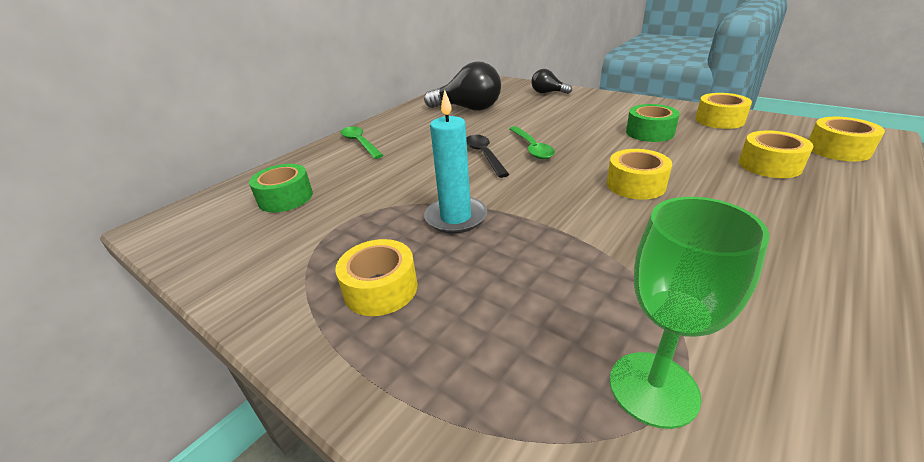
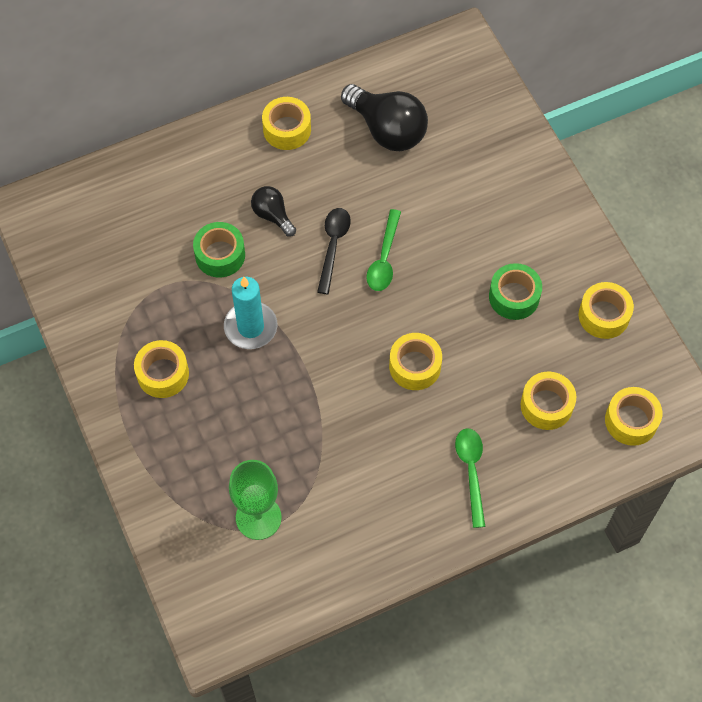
camera: 25 degrees right, 30 degrees up
(285, 198) = (134, 220): green tape -> green tape (220, 255)
(360, 143) = (234, 149): green spoon -> green spoon (471, 472)
(396, 126) = (287, 129): none -> yellow tape
(547, 93) = (504, 140): black light bulb -> black light bulb (272, 215)

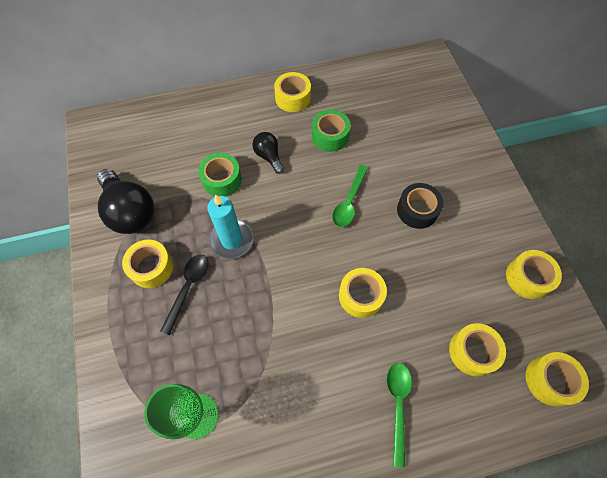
camera: 10 degrees right, 0 degrees up
(333, 246) = (310, 186): black spoon -> black spoon (188, 288)
(387, 130) = (367, 108): black light bulb -> black light bulb (130, 211)
(468, 256) = (417, 210): none -> black tape
(514, 297) = (452, 249): green tape -> green tape (330, 136)

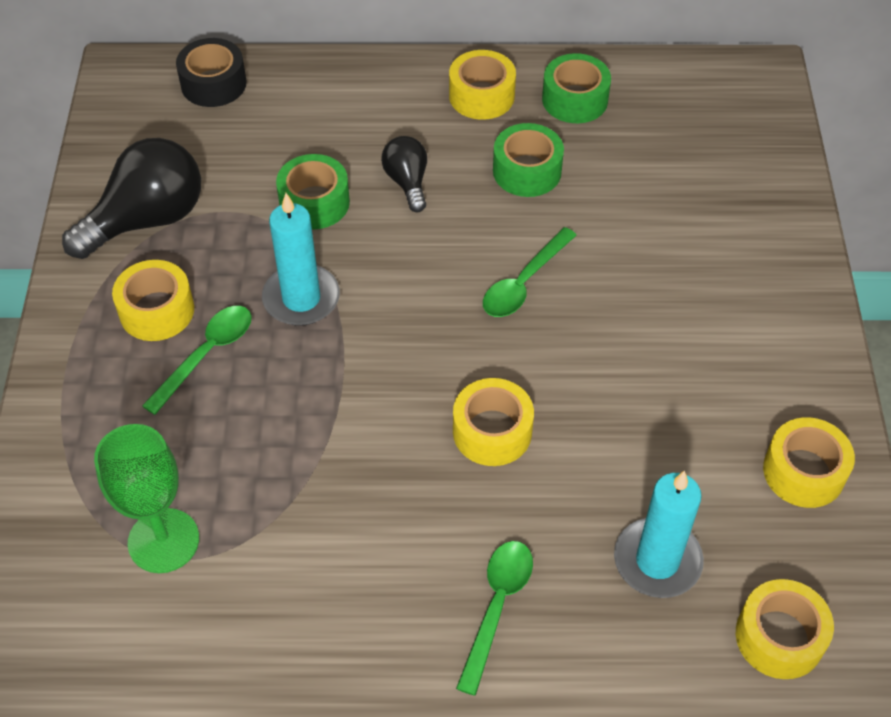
camera: 15 degrees right, 10 degrees down
(130, 211) = (147, 220): black light bulb -> black light bulb turned 105 degrees counterclockwise
(188, 288) = (206, 355): black spoon -> green spoon
(341, 90) = (575, 99): none -> green tape
(417, 210) = (641, 321): black tape -> black tape (213, 83)
(472, 351) = (657, 561): yellow tape -> turquoise candle

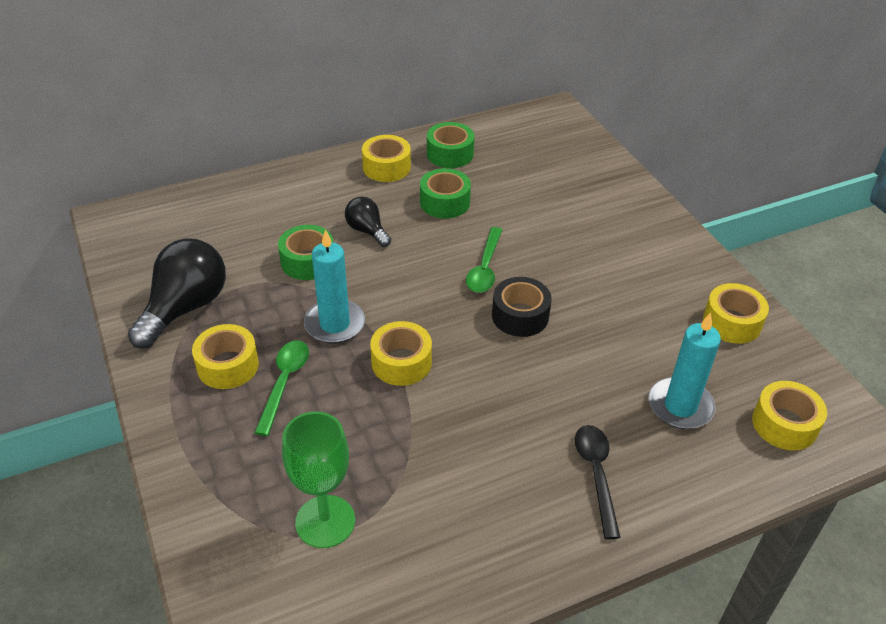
camera: 25 degrees left, 10 degrees down
(213, 83) = (187, 208): black tape -> black tape (520, 316)
(492, 431) = (522, 364): yellow tape -> yellow tape (401, 362)
(497, 607) = (596, 474): green spoon -> black spoon

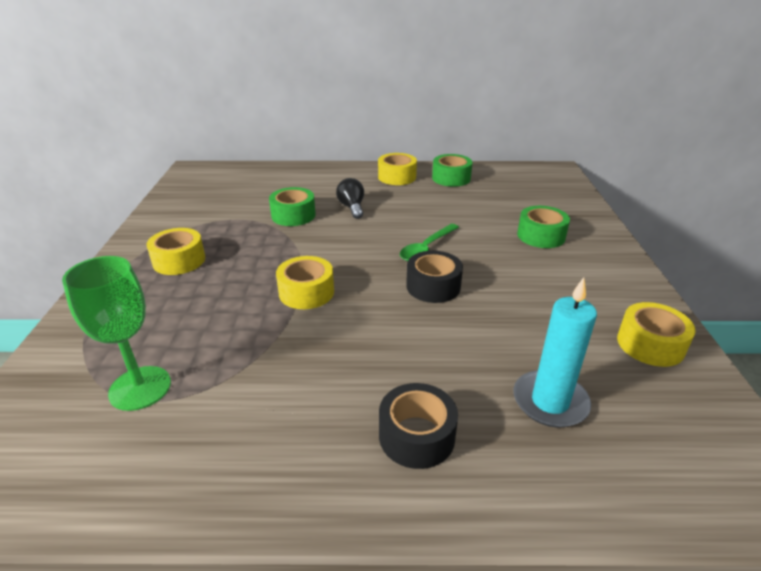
camera: 25 degrees right, 10 degrees down
(185, 308) = (186, 222): black light bulb -> none
(284, 383) = (206, 281): green spoon -> none
(334, 324) = (278, 255): turquoise candle -> none
(445, 202) = (425, 203): green tape -> green tape (541, 236)
(596, 474) = (416, 436): black spoon -> black tape
(784, 424) = (673, 459): yellow tape -> none

